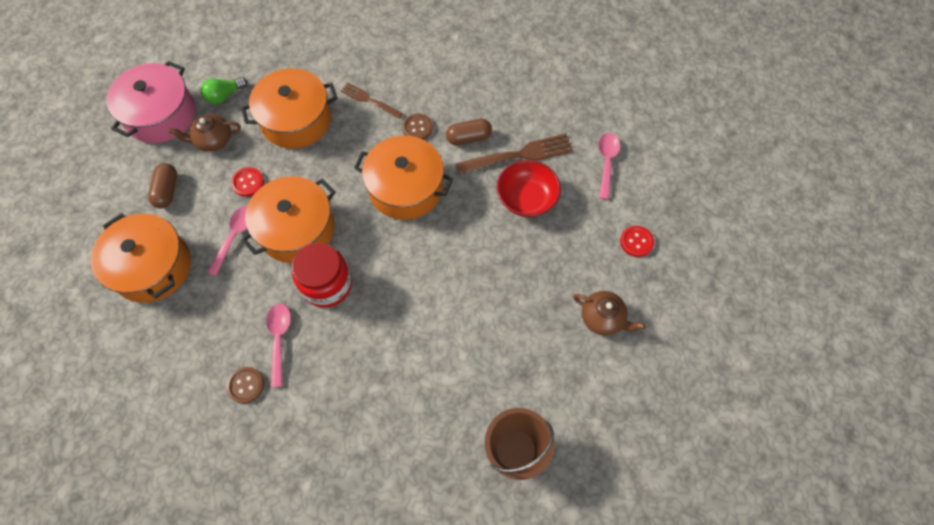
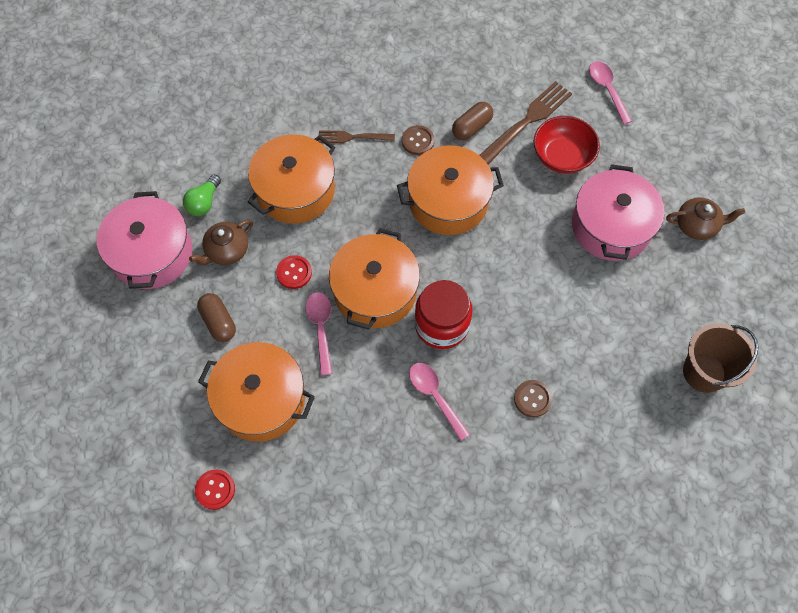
camera: 30 degrees left, 0 degrees up
(245, 385) = (435, 453): brown button -> brown button (532, 399)
(525, 278) = (611, 226): none -> pink pot
(636, 242) = (679, 146): red button -> red button (215, 489)

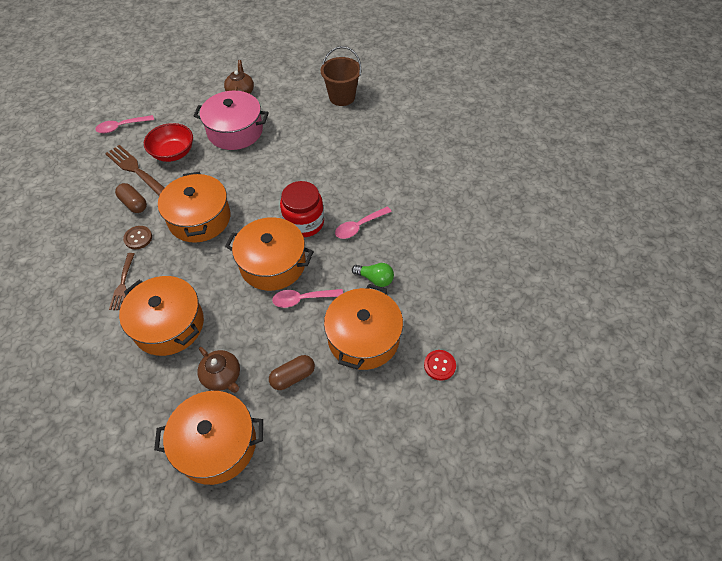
camera: 90 degrees left, 10 degrees down
(152, 253) = (216, 444): pink pot -> orange pot
(204, 202) = (167, 401): green light bulb -> green light bulb (375, 279)
(294, 273) = (250, 321): red button -> none
(532, 399) = (360, 175): brown button -> none

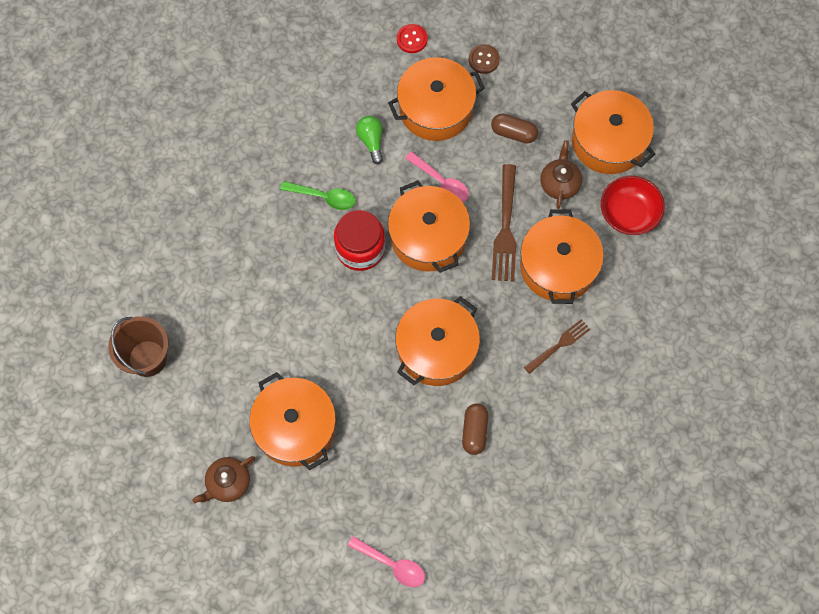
camera: 130 degrees left, 15 degrees up
(136, 171) = (434, 475): brown fork -> brown fork (505, 228)
(138, 238) = (506, 383): brown button -> brown button (484, 59)
(173, 153) = (380, 462): red bowl -> red bowl (628, 214)
(235, 131) = (295, 427): pink pot -> orange pot
(359, 226) = (323, 197): pink spoon -> green spoon

